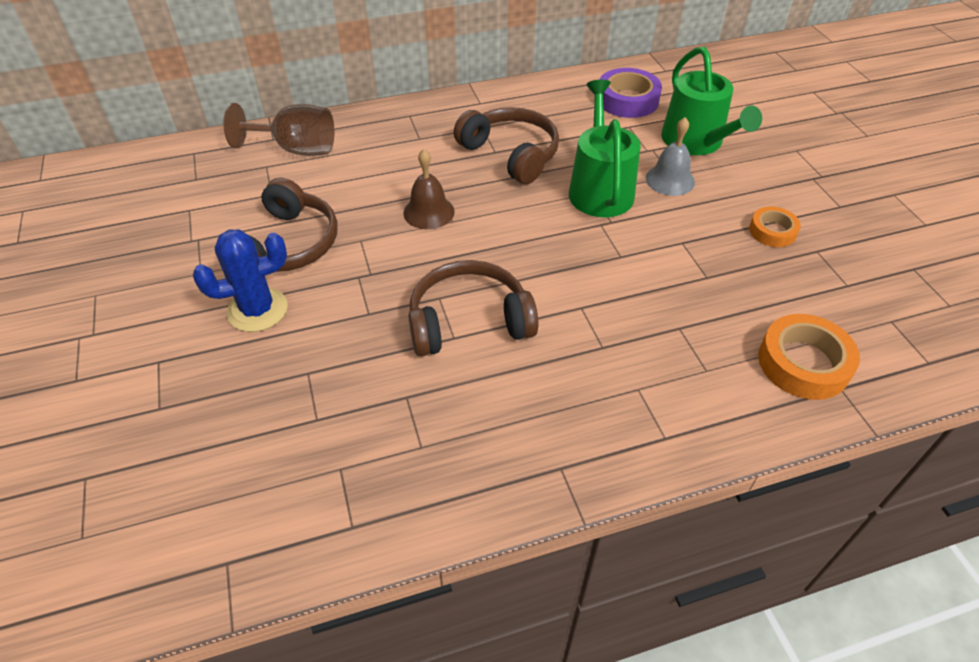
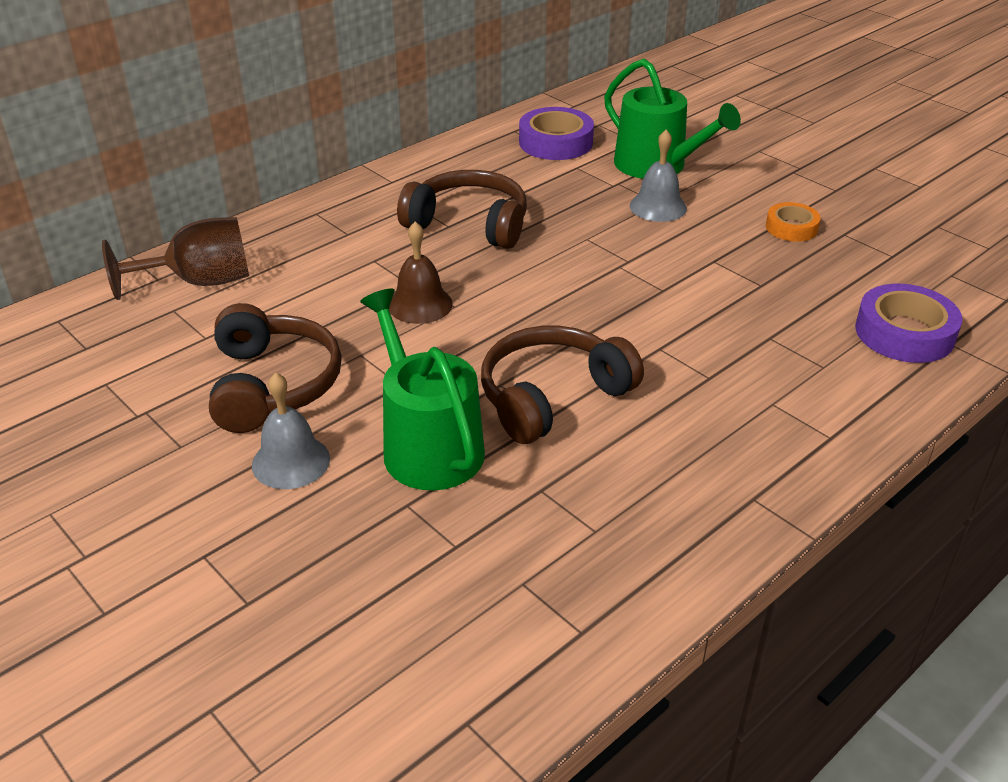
camera: 25 degrees left, 10 degrees down
(257, 310) = (291, 461): blue cactus -> grey bell
(599, 189) = (592, 233): green watering can -> green watering can (427, 445)
(803, 363) = (904, 333): orange tape -> purple tape

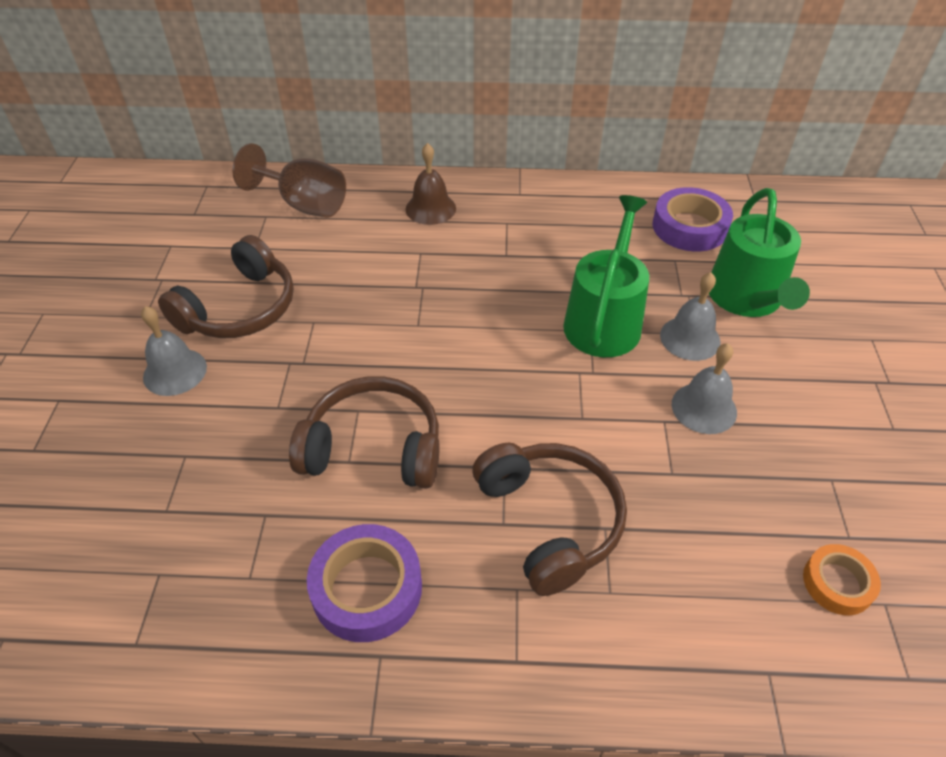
camera: 45 degrees right, 10 degrees up
(420, 304) = (398, 308): brown bell -> brown bell (430, 208)
(427, 445) = (253, 421): green watering can -> green watering can (604, 320)
(469, 224) = (521, 262): brown headphones -> brown headphones (550, 521)
(725, 239) = (704, 408): none -> grey bell
(791, 228) = (785, 437): orange tape -> orange tape (837, 583)
(904, 333) = (736, 623): purple tape -> purple tape (367, 588)

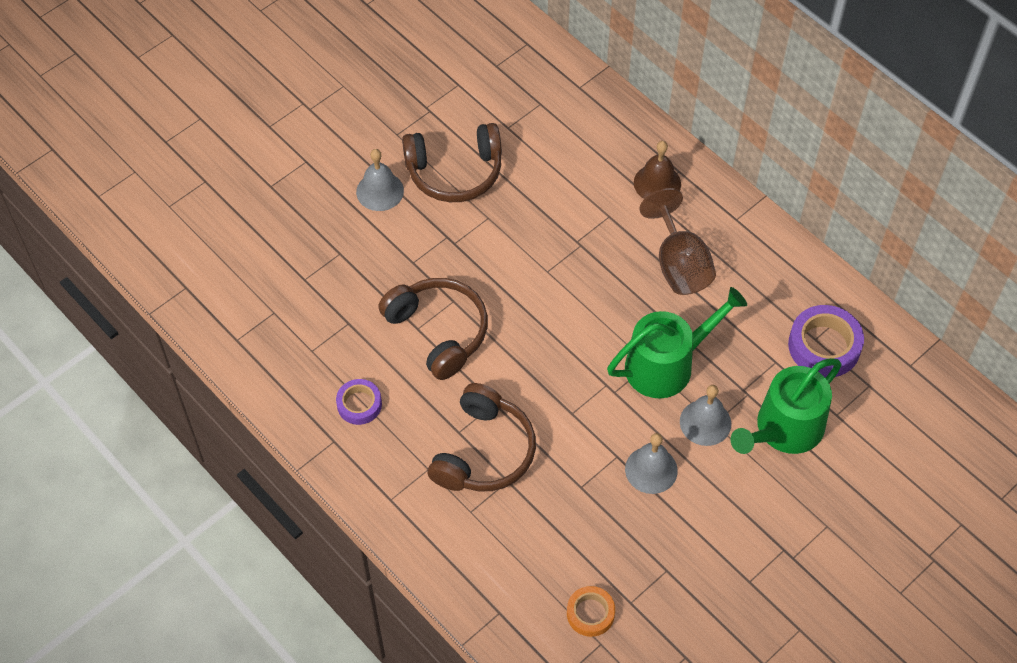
camera: 45 degrees right, 10 degrees up
(304, 204) = (575, 112): brown goblet -> brown goblet (679, 264)
(367, 588) = (359, 404): purple tape -> purple tape, size x0.61

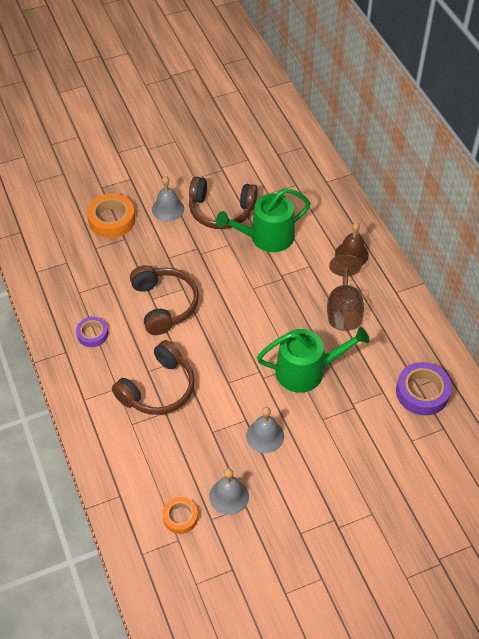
camera: 20 degrees right, 5 degrees down
(308, 230) = (112, 220): none -> orange tape
(705, 422) = (316, 417): grey bell -> grey bell (229, 496)
(784, 429) = (369, 439): green watering can -> green watering can (266, 237)

